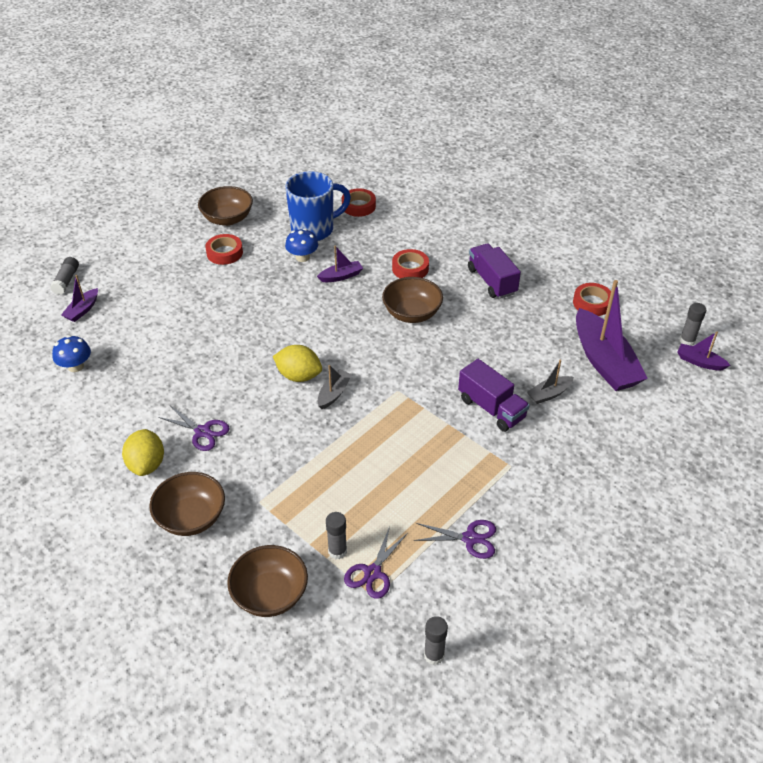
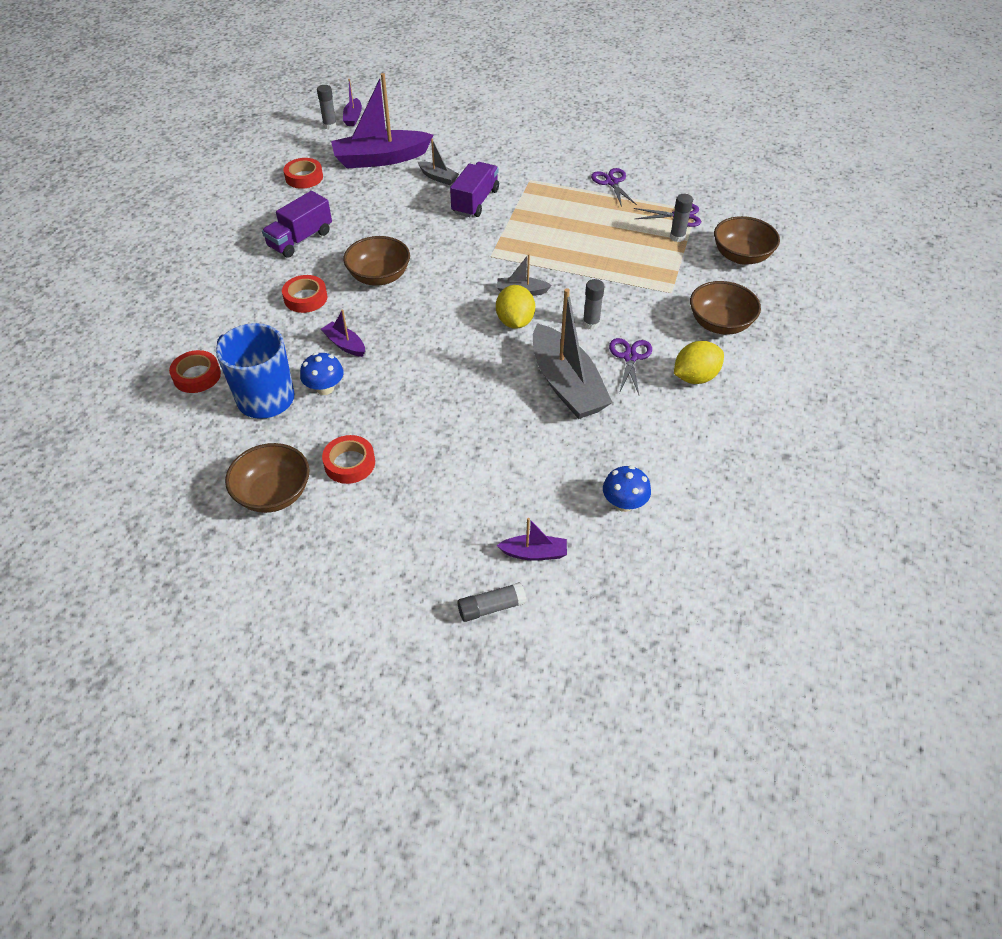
camera: 115 degrees left, 5 degrees up
(205, 380) = (566, 384): none -> grey boat
(434, 655) = (713, 175): grey glue stick -> grey glue stick (591, 323)
(604, 361) = (380, 159): purple boat -> purple boat turned 150 degrees counterclockwise

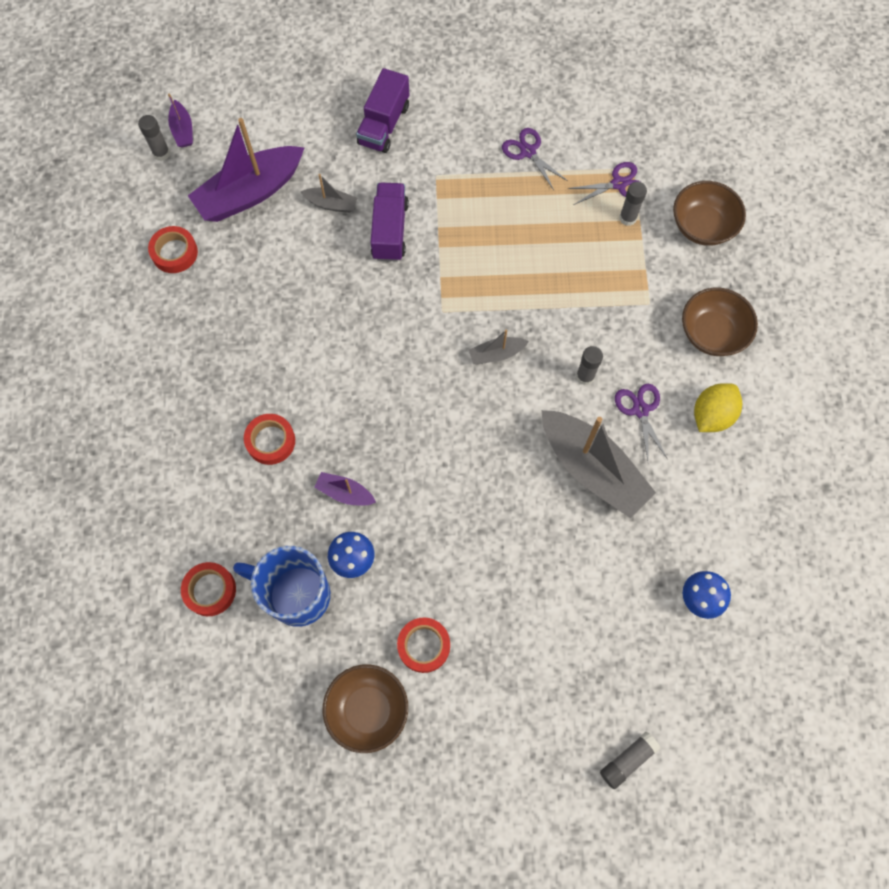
camera: 20 degrees left, 20 degrees up
(300, 239) = (220, 354): purple truck -> purple truck (384, 125)
(379, 276) = (335, 382): brown bowl -> none
(515, 321) = (507, 400): yellow lemon -> none
(534, 553) = (641, 686): purple boat -> none

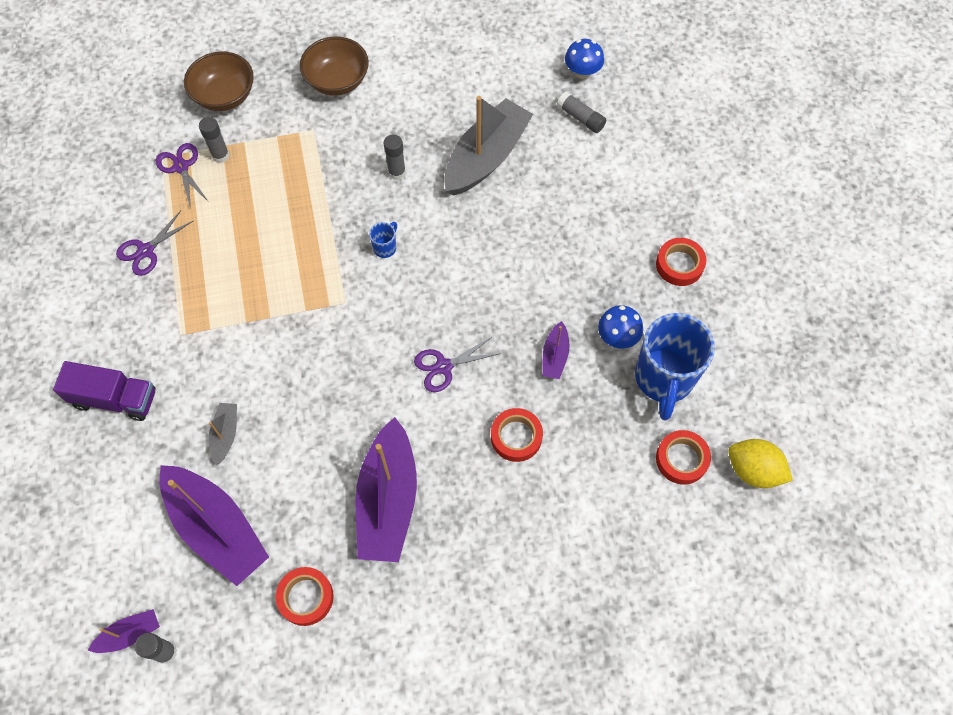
camera: 100 degrees left, 5 degrees down
(239, 324) = (388, 500): none -> purple boat
(367, 709) = (747, 299): brown bowl -> none
(390, 231) = (254, 368): purple truck -> none
(496, 354) = (385, 247): grey boat -> blue mug
(627, 760) = (725, 108): grey glue stick -> grey glue stick (580, 118)
(640, 410) = (423, 127): purple scissors -> purple scissors (443, 366)
(712, 415) = (418, 75): yellow lemon -> yellow lemon (753, 470)

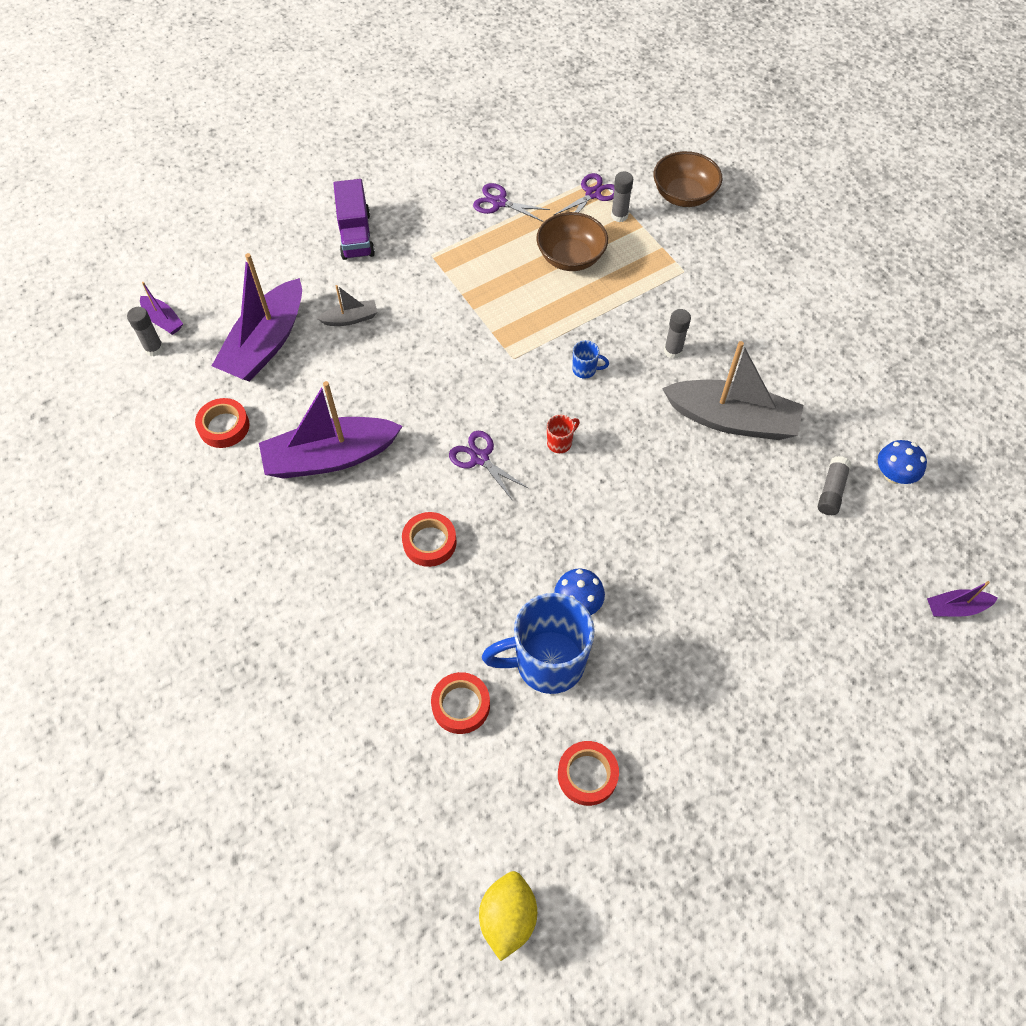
camera: 70 degrees right, 5 degrees down
(337, 80) = (750, 270): brown bowl -> brown bowl (570, 257)
(455, 295) = (560, 443): none -> red mug
(555, 356) = (531, 550): purple boat -> purple boat (955, 608)
(679, 265) = (694, 642): red tape -> red tape (587, 775)
(753, 470) = (474, 784): yellow lemon -> yellow lemon (508, 917)

